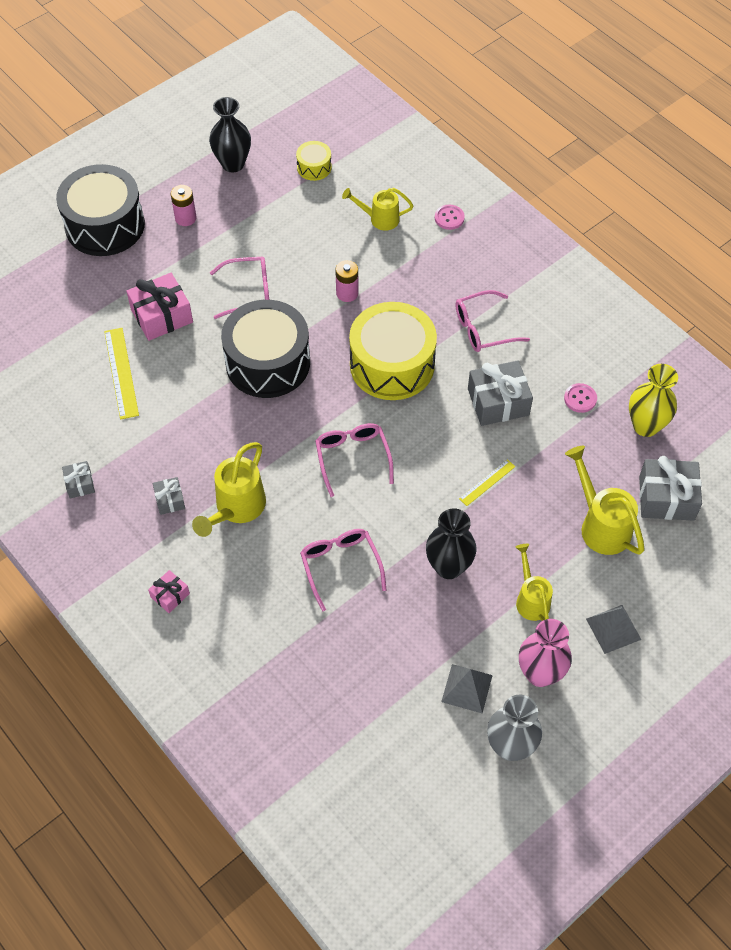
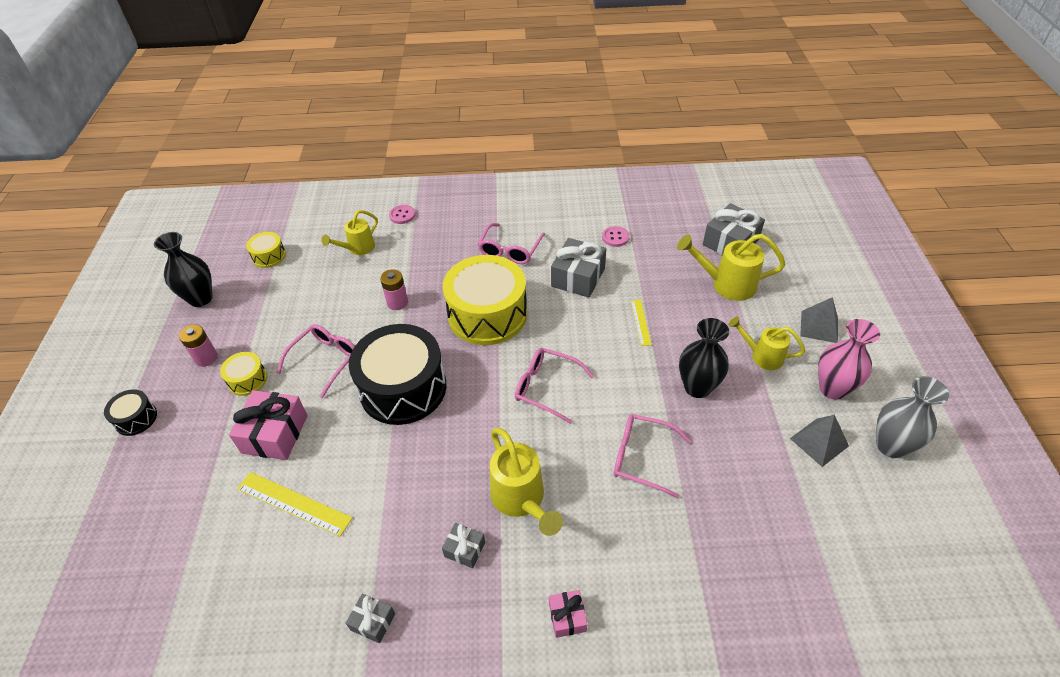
camera: 50 degrees left, 10 degrees down
(105, 225) = (136, 418): black drum -> black drum, size x0.45
(190, 260) = (247, 380): none -> yellow drum
(645, 426) = (665, 221): yellow vase -> none

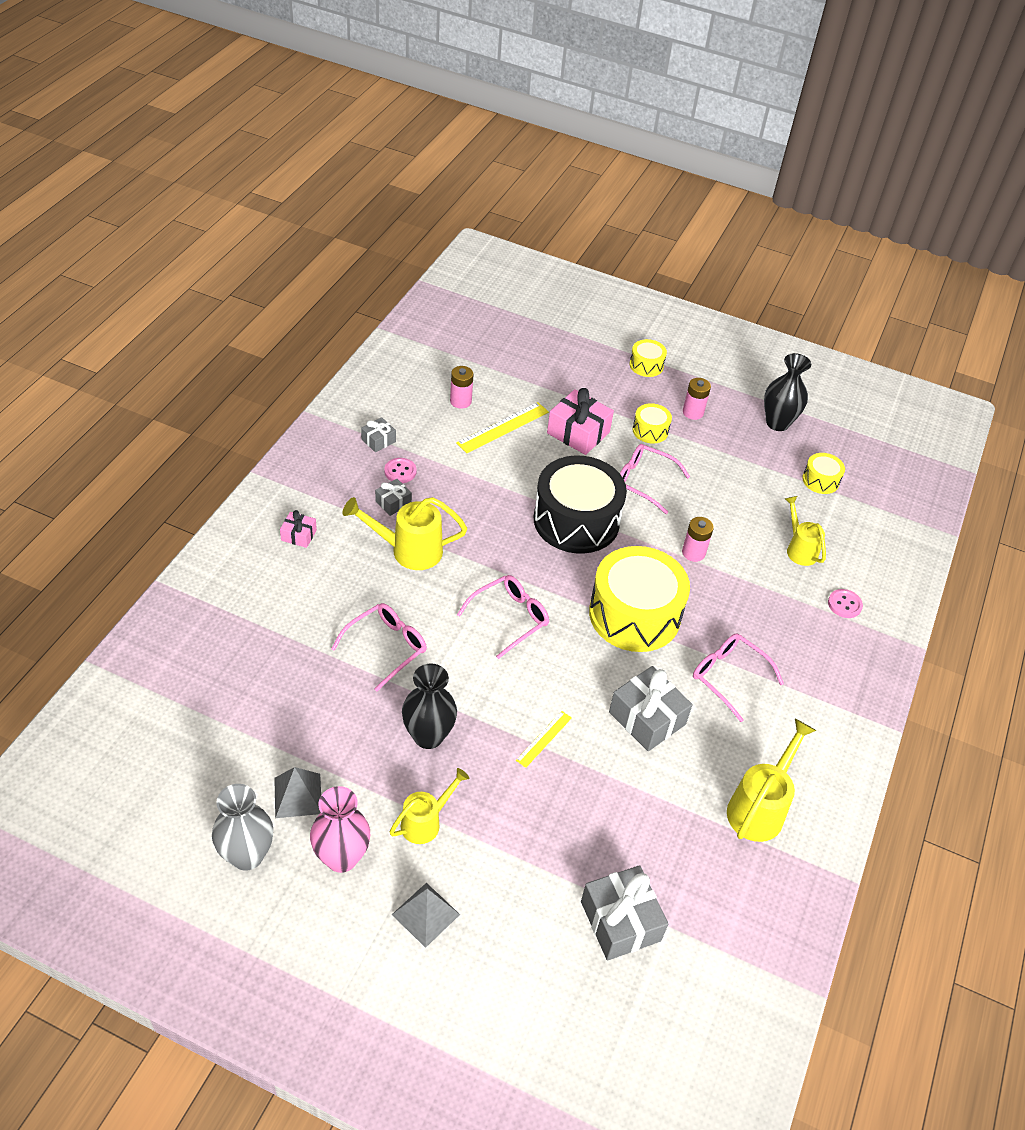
camera: 110 degrees right, 0 degrees up
(136, 418) = (646, 365): black drum -> yellow drum
(263, 568) = (460, 401): none -> pink battery
(325, 360) = (643, 482): pink glasses -> pink glasses turned 150 degrees clockwise
(615, 237) = (698, 793): pink button -> pink button (400, 471)
(640, 322) = (544, 739): yellow ruler -> yellow ruler turned 75 degrees counterclockwise
(726, 284) = (549, 863): yellow watering can -> yellow watering can (759, 808)

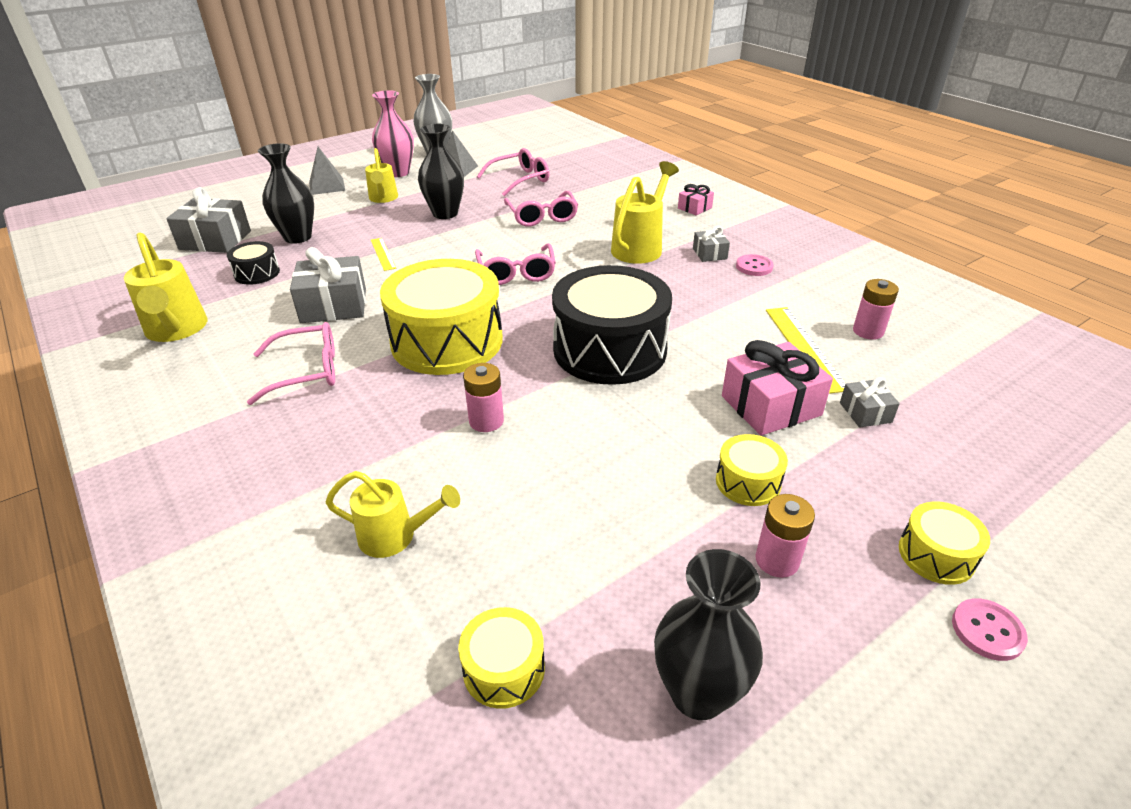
camera: 125 degrees right, 10 degrees down
(378, 440) = (810, 266): grey gift -> grey gift (865, 412)
(562, 841) = (298, 237): none -> black vase
(643, 482) = (640, 429): pink glasses -> pink glasses (520, 180)
(646, 821) = (257, 273): none -> black drum
(844, 604) = (264, 531): pink button -> pink button (987, 631)

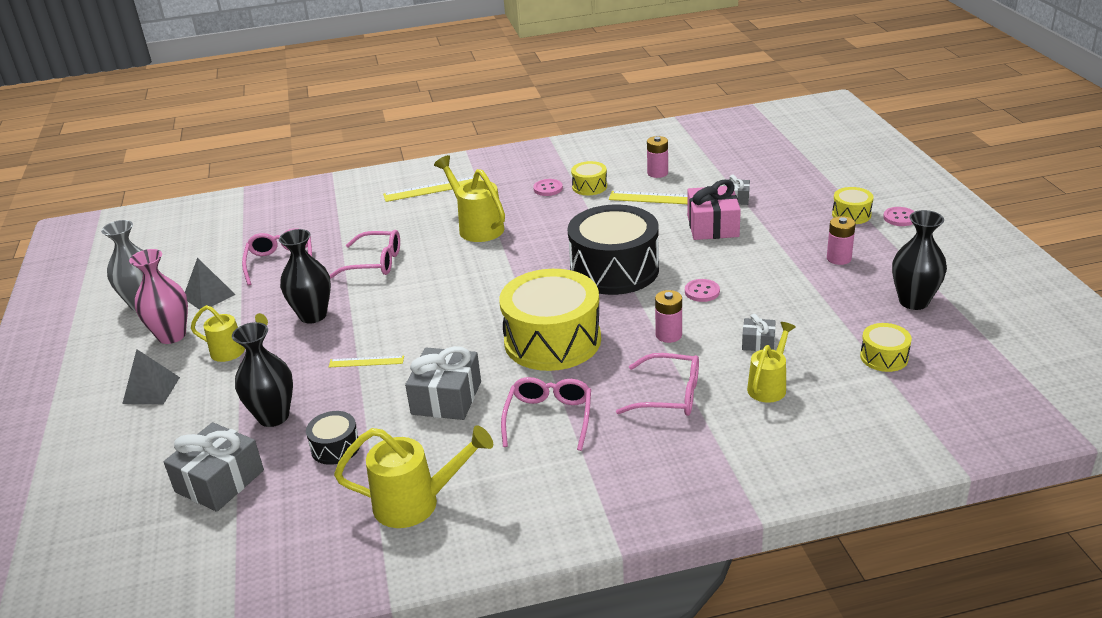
camera: 65 degrees left, 5 degrees down
(516, 273) = (469, 292): pink glasses -> pink glasses (669, 395)
(597, 429) = (702, 292): none -> pink button
(694, 208) = (433, 189): pink gift -> yellow ruler
(709, 254) = (514, 201): grey gift -> grey gift (758, 342)
(748, 482) = (776, 251): yellow drum -> yellow drum (589, 187)

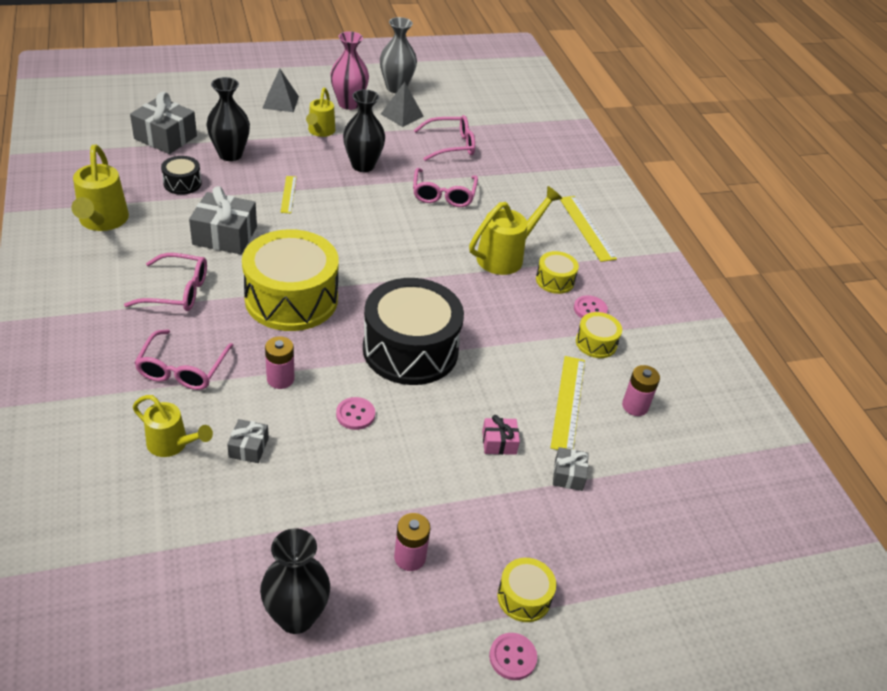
camera: 80 degrees right, 10 degrees up
(712, 226) = (499, 442): pink gift -> pink gift, size x0.53
(884, 357) = (191, 556): yellow drum -> yellow drum (555, 280)

